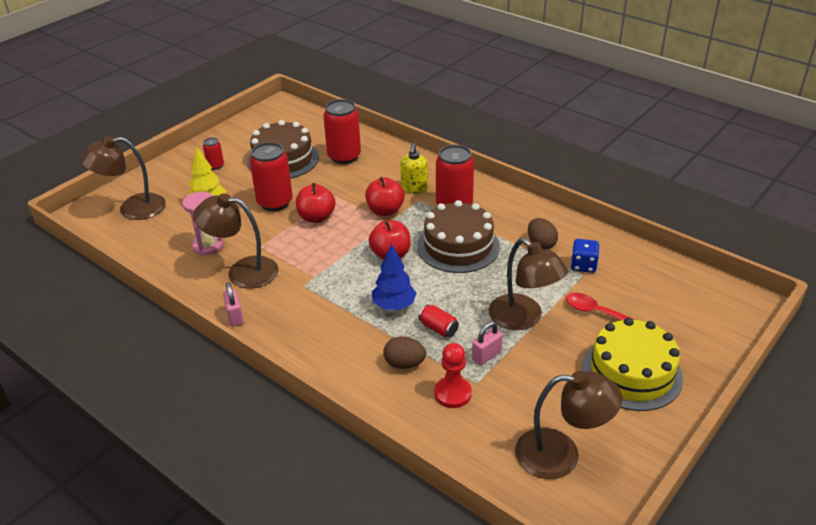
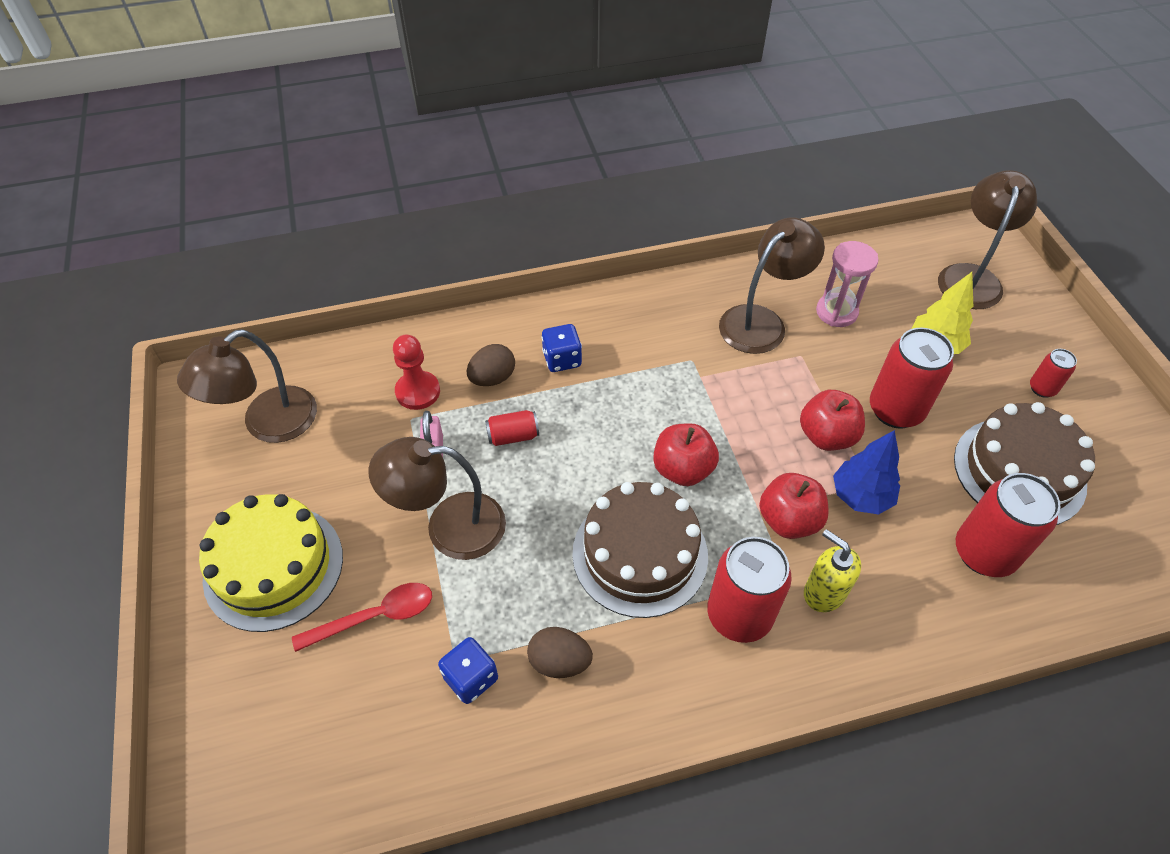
camera: 125 degrees right, 15 degrees up
(235, 316) = (685, 287): pink padlock -> none
(356, 340) = (562, 359): none -> blue dice
(394, 306) = (585, 419): blue tree -> blue tree (860, 496)

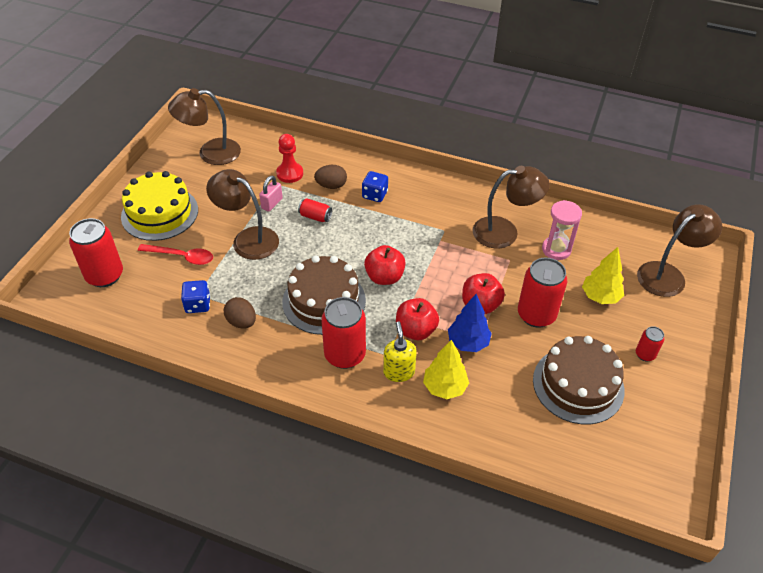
camera: 35 degrees right, 5 degrees down
(893, 576) = (445, 387): none -> yellow tree
(984, 553) = (509, 408): red can -> red can (105, 275)

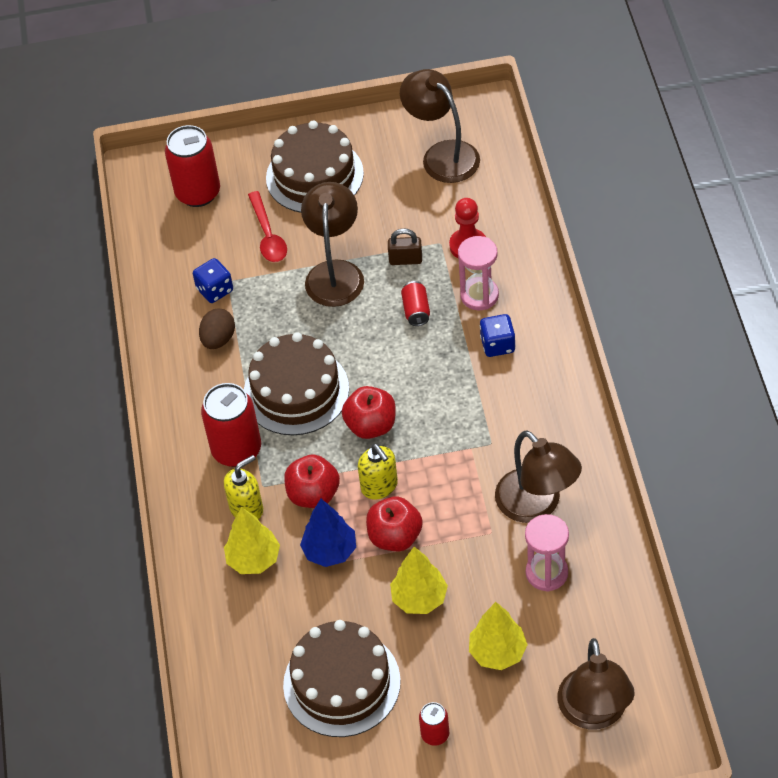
camera: 65 degrees right, 5 degrees up
(160, 213) = (314, 176): yellow cake -> brown cake
(272, 203) = (405, 260): pink padlock -> brown padlock
(331, 186) = (479, 295): brown egg -> pink hourglass
(435, 294) = (379, 486): none -> yellow soap dispenser
(536, 315) = (419, 598): red can -> yellow tree
(668, 274) = (594, 713): brown lamp -> brown lamp turned 60 degrees clockwise

